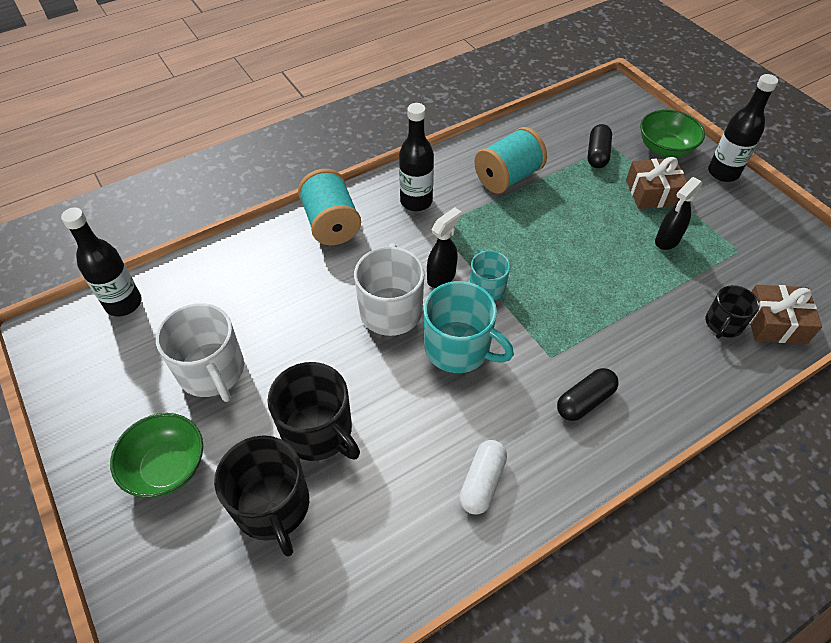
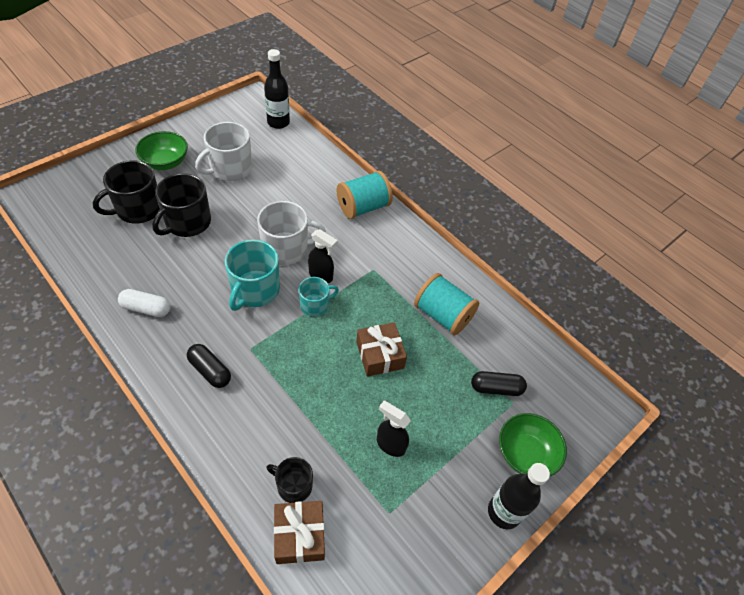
camera: 75 degrees right, 0 degrees up
(416, 201) = (398, 254): black bottle -> none
(653, 192) = (454, 436): brown gift -> brown gift (380, 355)

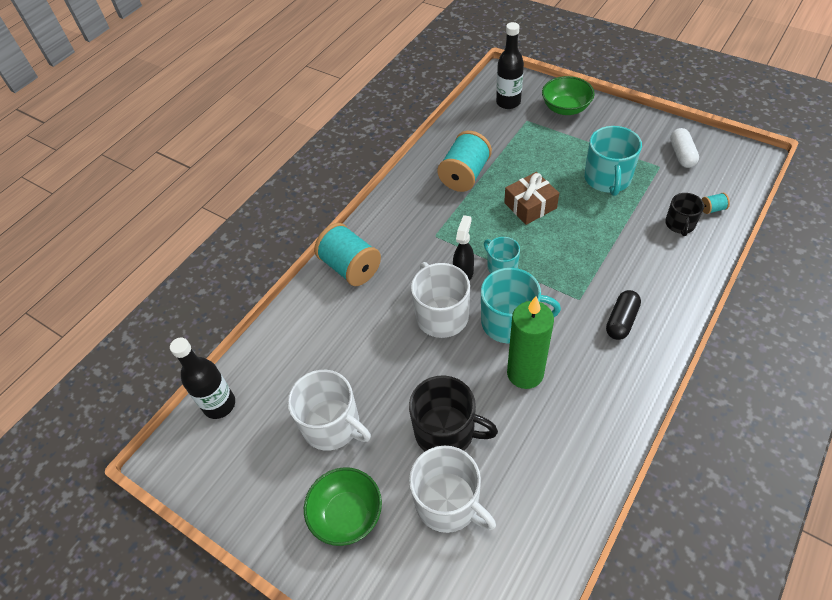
camera: 95 degrees left, 0 degrees up
(138, 209) = (448, 502): black mug -> white mug
(146, 308) = (587, 411): white capsule -> white capsule (681, 155)
(203, 282) = (525, 373): none -> green candle
(299, 535) = (712, 209): brown gift -> turquoise spool
(390, 444) = (607, 178): black spray bottle -> turquoise mug
(496, 388) = (519, 131): black capsule -> none
(504, 512) = (616, 112): black bottle -> black bottle (508, 102)

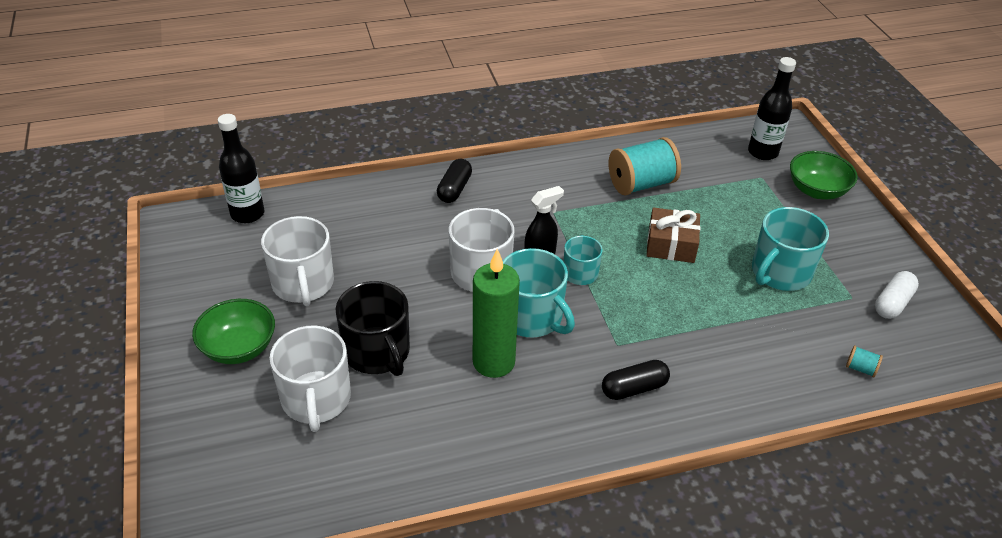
camera: 35 degrees right, 10 degrees down
(350, 267) = (454, 189): turquoise spool -> black capsule
(680, 224) = (805, 357): black mug -> none

